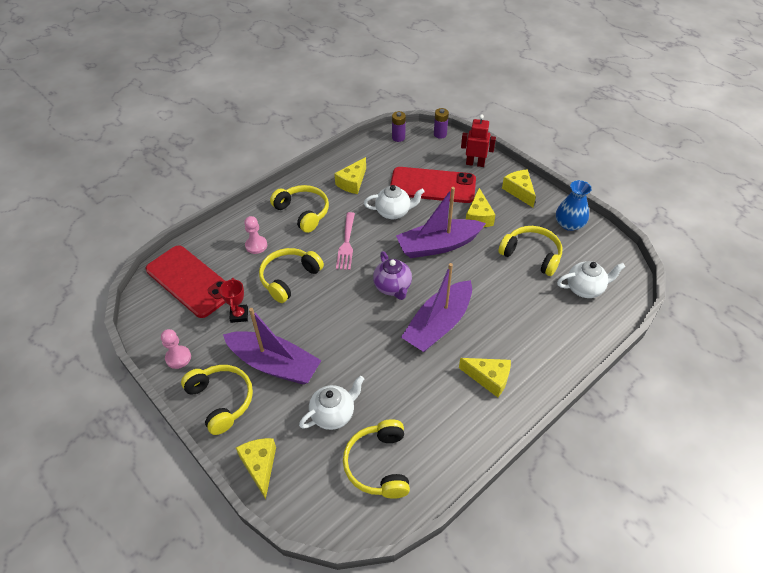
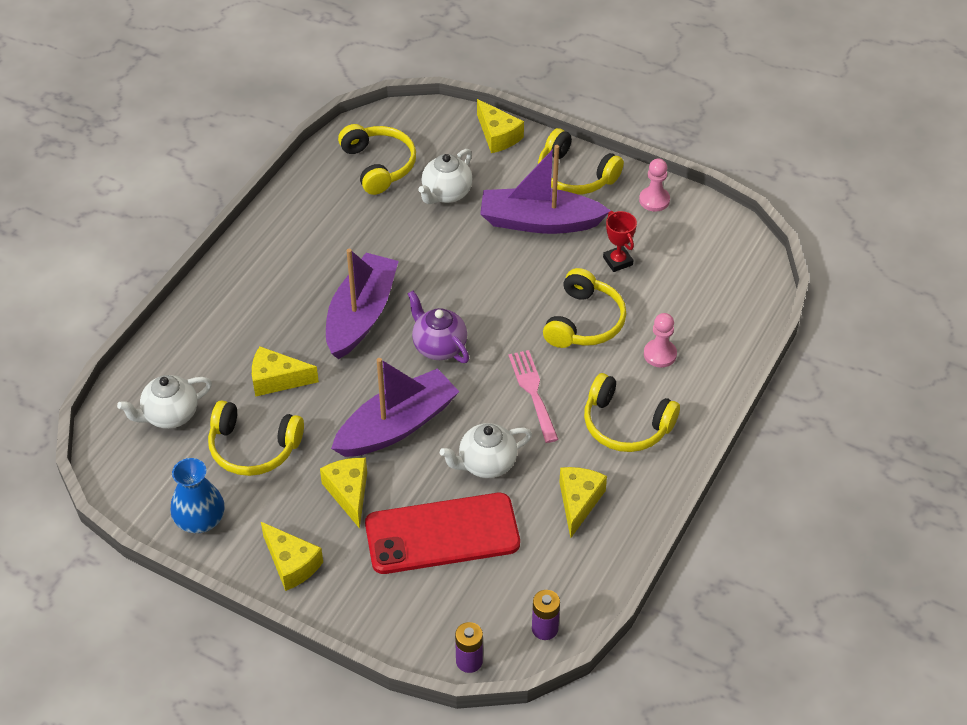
camera: 160 degrees right, 0 degrees up
(190, 281) = (711, 284): red phone -> none
(475, 163) = (382, 605): red robot -> none
(489, 378) = (282, 271): yellow cheese -> yellow cheese (277, 379)

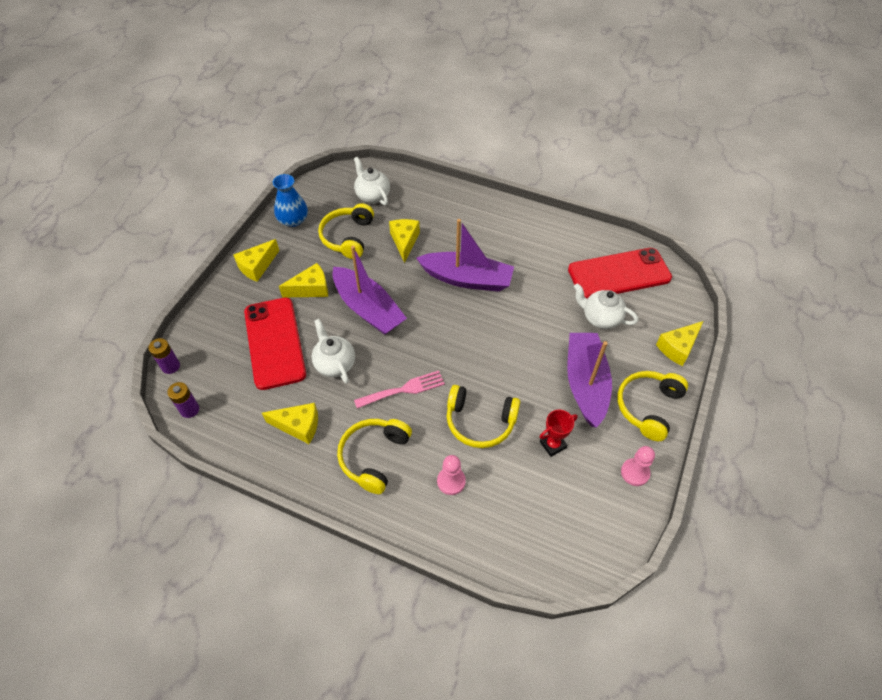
camera: 85 degrees right, 5 degrees up
(378, 165) = (619, 274): yellow headphones -> red phone
(439, 346) = (442, 327): purple teapot -> none

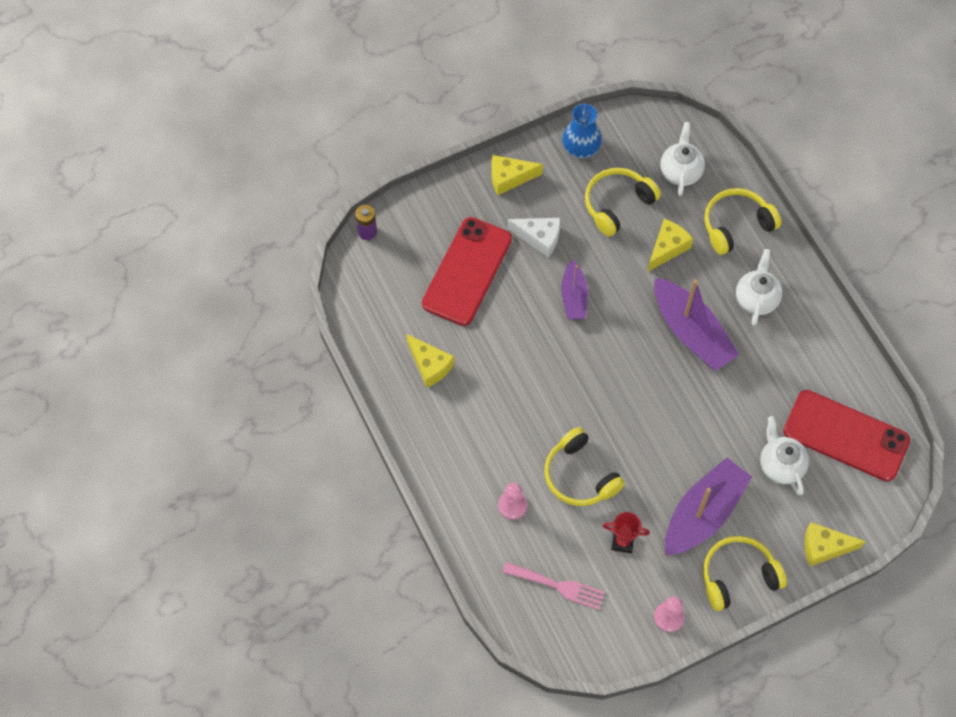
camera: 40 degrees right, 10 degrees up
(190, 409) = (355, 285): purple battery -> none
(311, 289) = (539, 238): yellow cheese -> white cheese
(335, 364) = (502, 330): white teapot -> white teapot (756, 299)
(368, 309) = (574, 297): purple boat -> purple boat, size x0.58
(374, 457) = (468, 438): yellow headphones -> yellow headphones (736, 225)
(404, 389) = (540, 398): pink fork -> pink fork (558, 586)

